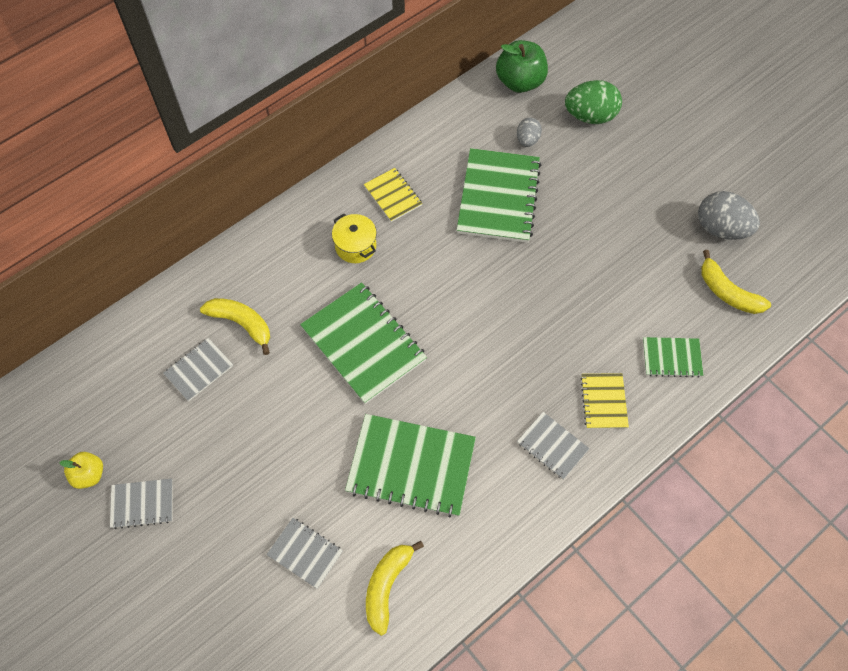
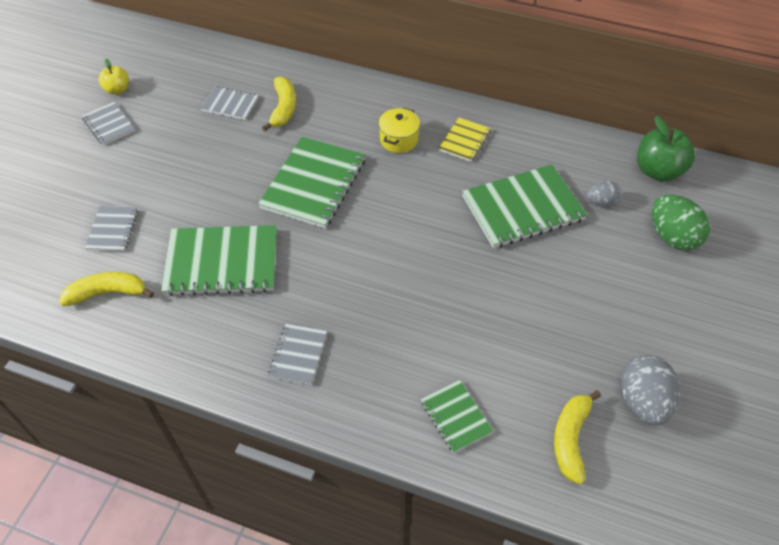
camera: 60 degrees right, 10 degrees down
(411, 466) = (222, 262): green notebook -> green notebook turned 75 degrees counterclockwise
(604, 401) = (369, 377): yellow notebook -> none

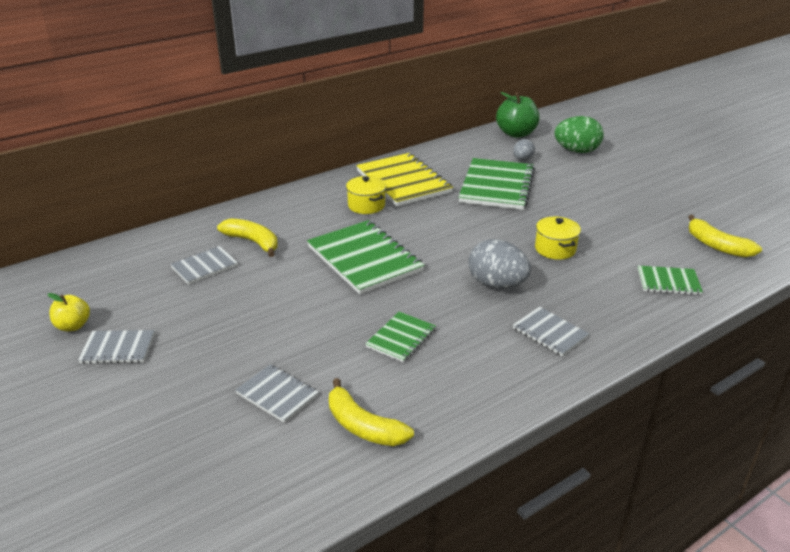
camera: 55 degrees left, 20 degrees down
(108, 293) = (363, 426): yellow banana -> yellow banana turned 75 degrees counterclockwise
(222, 262) = (401, 338): green notebook -> green notebook, size x0.52
(441, 303) = (555, 249): none -> yellow pot
(464, 141) = (403, 182): yellow notebook -> yellow notebook, size x1.92
(643, 402) = (703, 210): grey egg -> grey egg (497, 284)

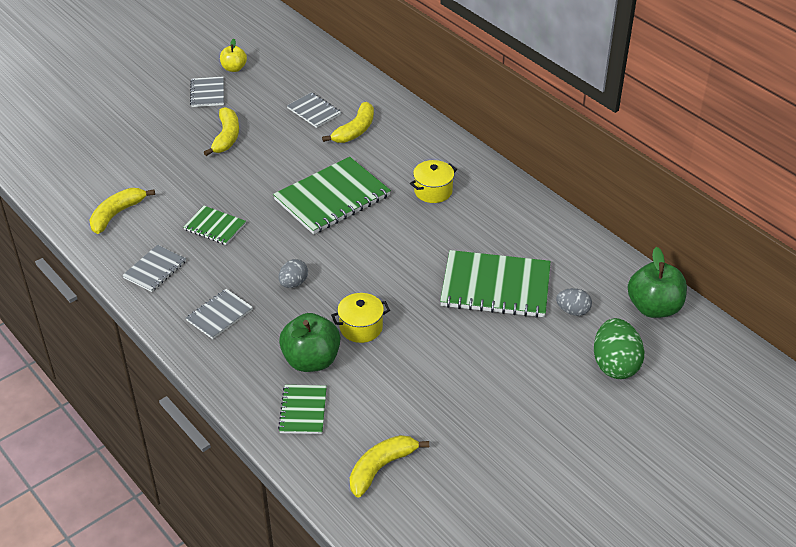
camera: 85 degrees right, 10 degrees up
(226, 331) = (226, 137): none -> yellow banana
(277, 394) = (153, 171): grey notebook -> grey notebook (155, 269)
(403, 182) = (491, 213): yellow notebook -> none
(497, 284) = (293, 283): grey egg -> grey egg, size x0.57
(603, 276) = (311, 360): none -> green apple

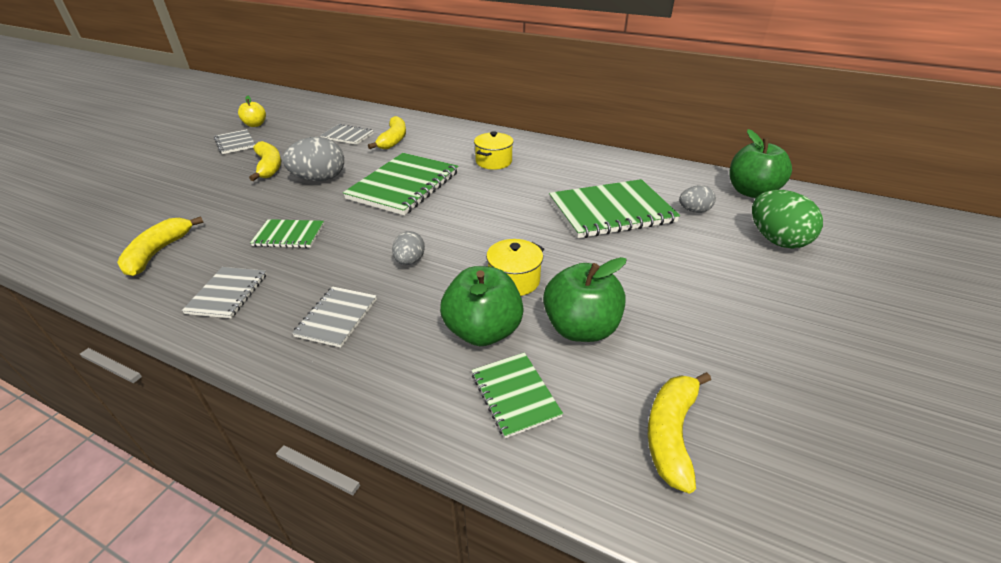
camera: 25 degrees left, 5 degrees down
(263, 167) = (320, 179): none -> grey egg
(380, 382) = (580, 328): none -> green apple

